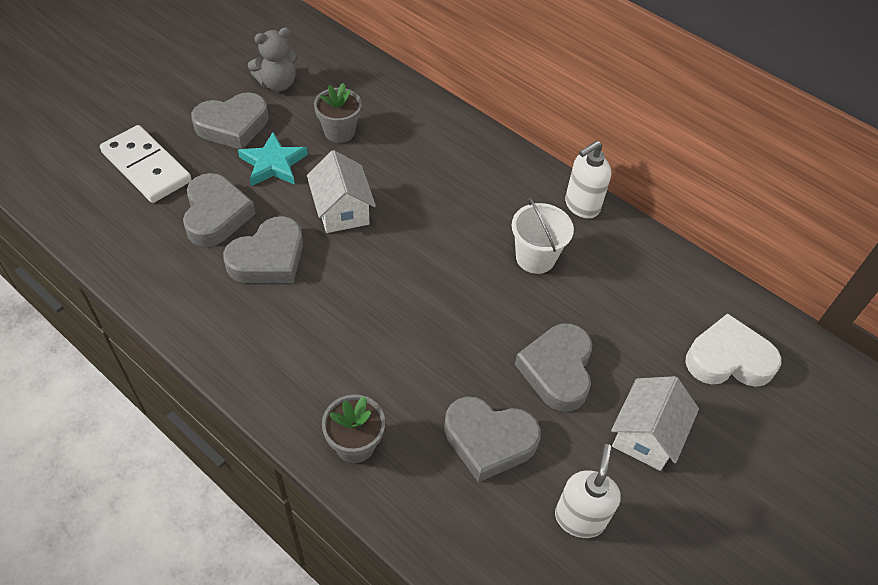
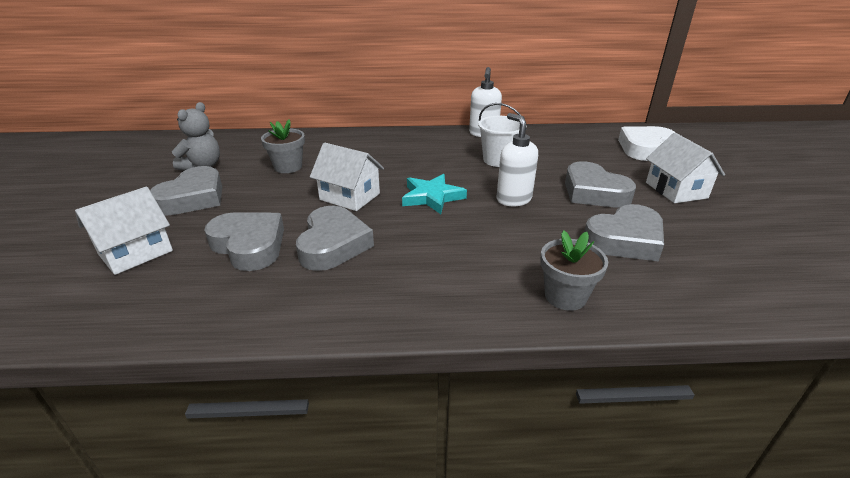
camera: 40 degrees left, 20 degrees down
(147, 167) = (135, 252): white domino -> white house
(273, 164) = (259, 200): turquoise star -> turquoise star (432, 197)
(579, 518) = (724, 239): white soap dispenser -> white soap dispenser (513, 199)

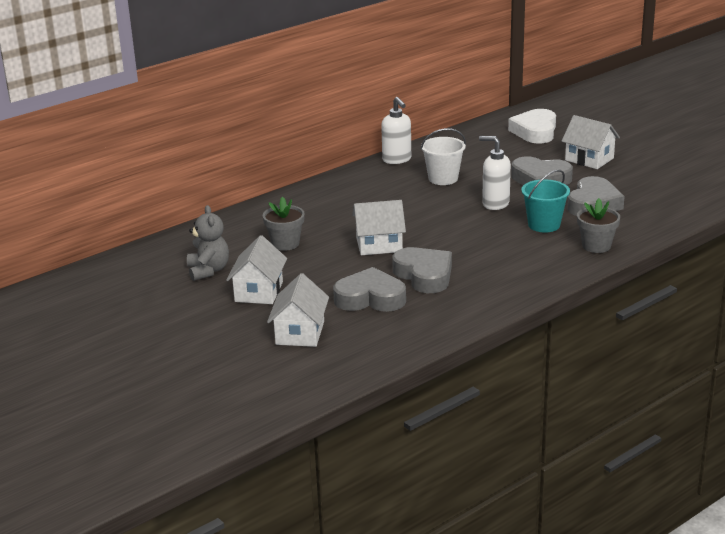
camera: 35 degrees left, 5 degrees down
(193, 198) = (259, 292): grey heart -> white house
(432, 197) = (438, 223): turquoise star -> none
(534, 241) = (544, 225): none -> turquoise bucket

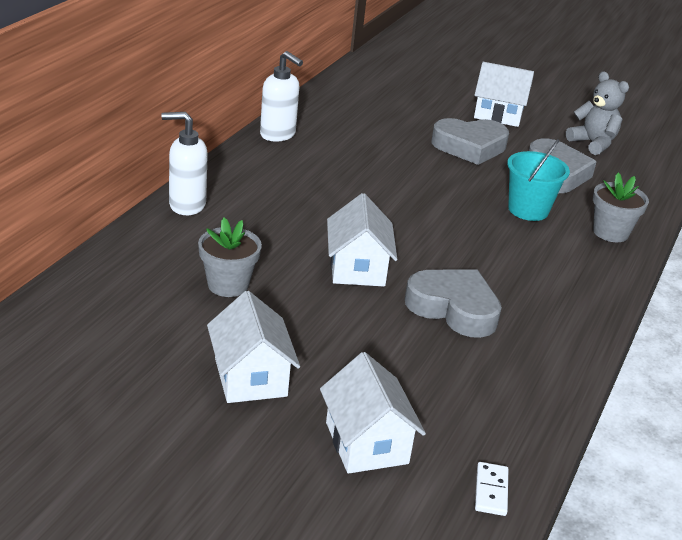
camera: 30 degrees left, 5 degrees up
(208, 270) = (146, 351): grey teddy bear -> grey teddy bear (593, 143)
(354, 367) = (491, 491): none -> white domino
(370, 298) = (415, 359): grey heart -> none
(379, 245) = (357, 268): white house -> white house turned 60 degrees counterclockwise
(443, 178) = (356, 156): white bucket -> none
(495, 204) = (448, 186): white soap dispenser -> white soap dispenser (186, 205)
(535, 131) = (409, 83): white heart -> none

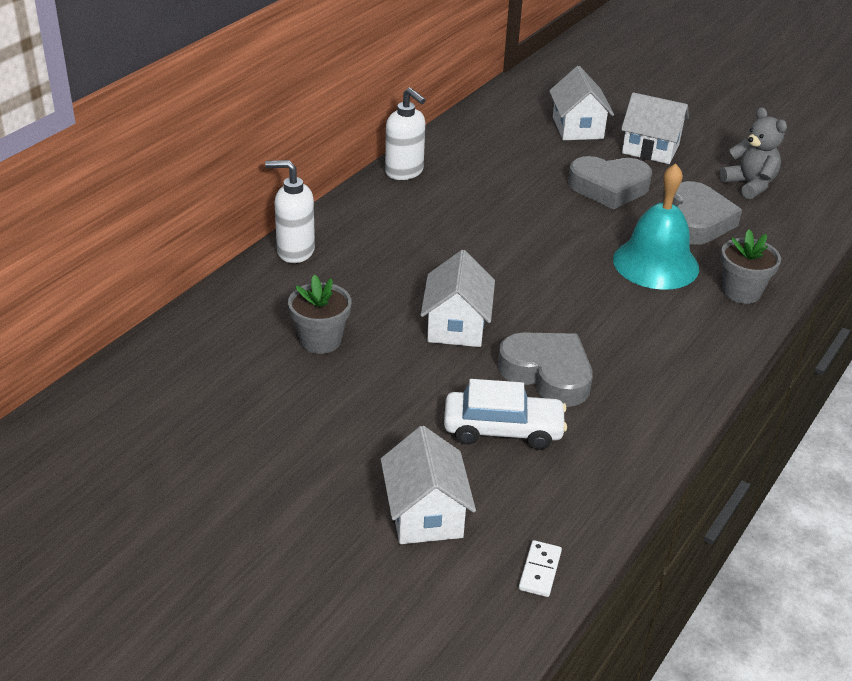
camera: 10 degrees right, 5 degrees up
(250, 377) = (324, 440): white house -> white house (578, 128)
(424, 360) = (503, 429): none -> white car
(528, 210) = (655, 263): turquoise bucket -> turquoise bell

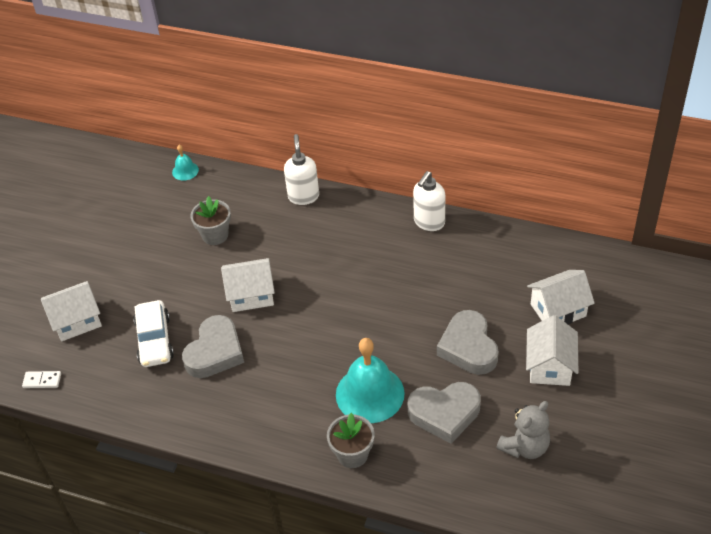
camera: 80 degrees right, 10 degrees up
(157, 349) = (185, 171): none -> turquoise bell

